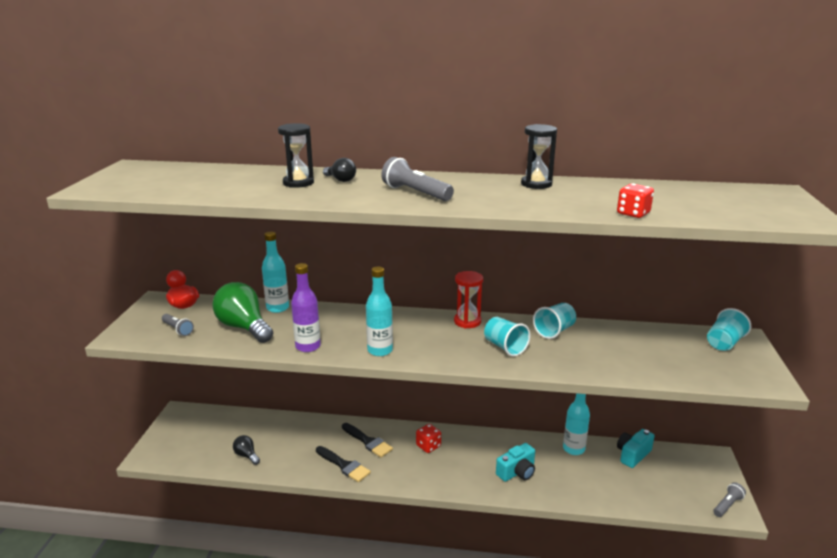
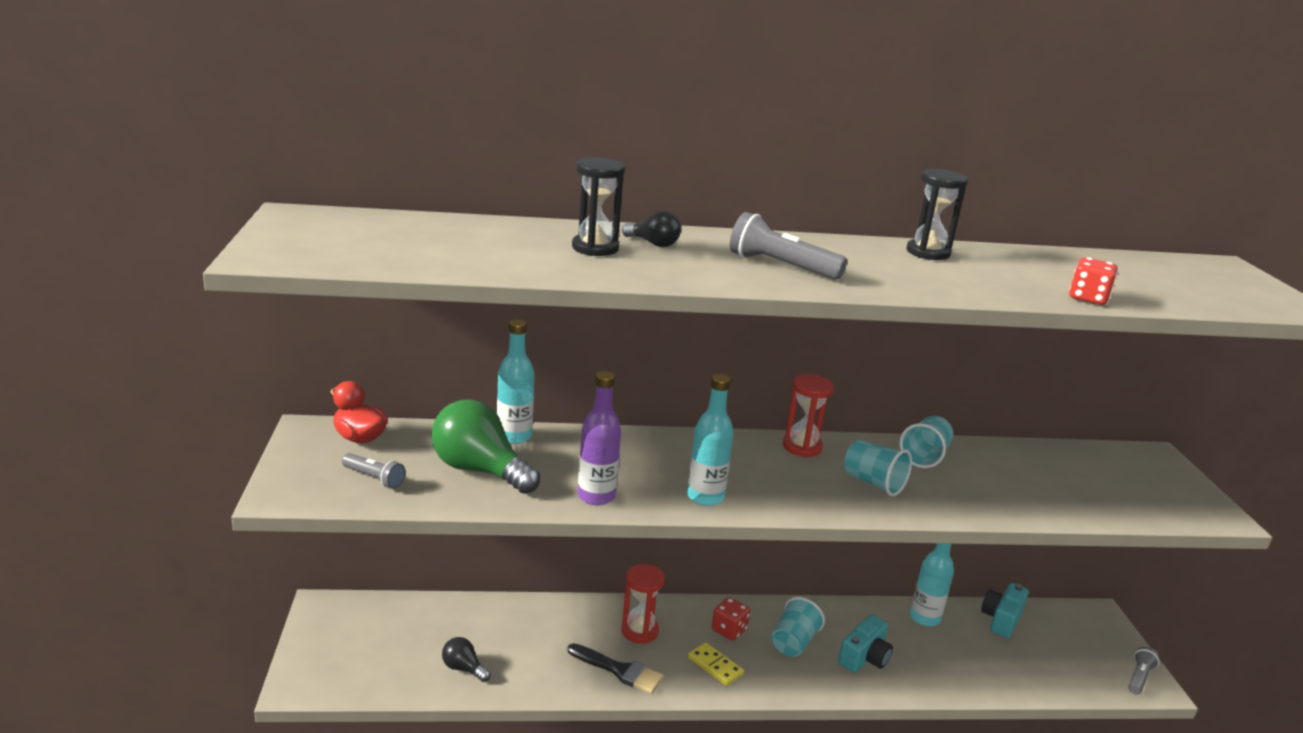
camera: 15 degrees left, 0 degrees up
(368, 442) = (639, 631): black brush -> red hourglass
(409, 468) = (715, 666): none -> yellow domino
(724, 343) = (1138, 464): turquoise cup -> turquoise cup (793, 642)

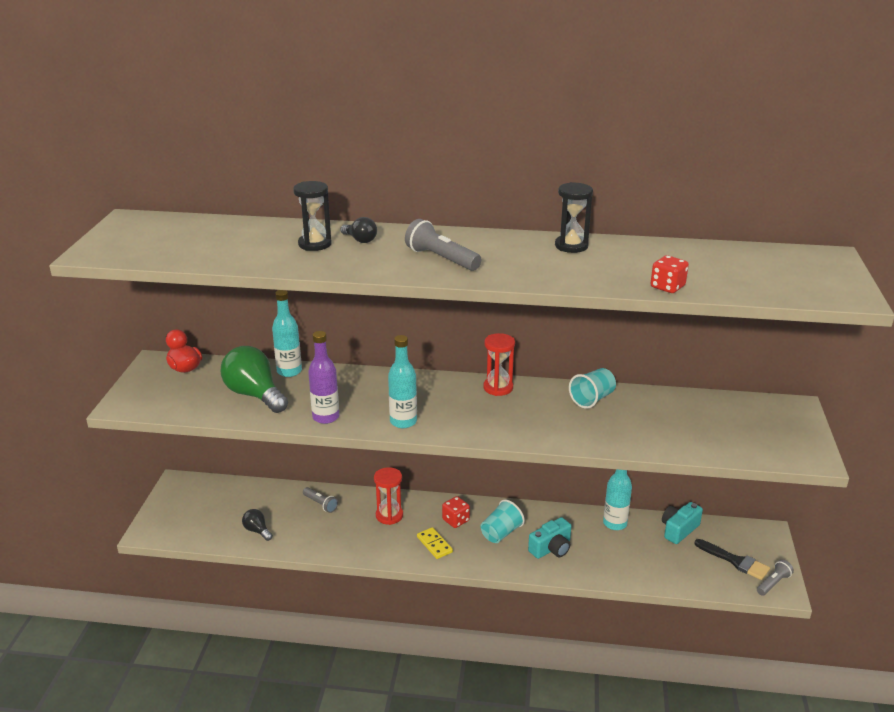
camera: 15 degrees right, 5 degrees up
(374, 478) = (183, 397): grey flashlight -> grey flashlight (320, 504)
(619, 670) = (364, 541): black brush -> black brush (735, 561)
(873, 483) = (537, 418): turquoise cup -> none

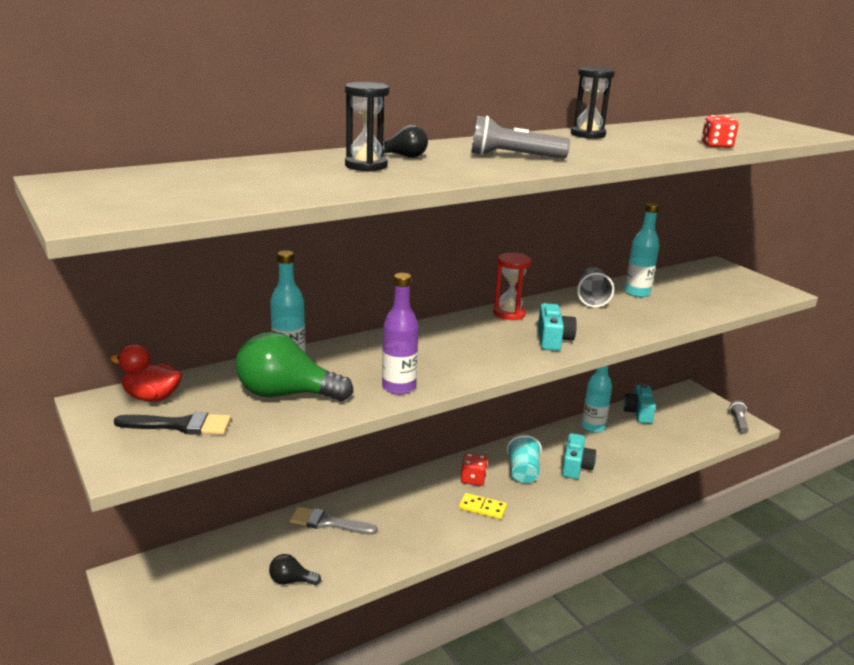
camera: 40 degrees left, 5 degrees down
(320, 504) = (328, 522): grey flashlight -> grey brush
(389, 515) = (409, 502): red hourglass -> none
(403, 422) = (478, 365): turquoise bottle -> turquoise bottle (637, 293)
(495, 422) = (553, 339): none -> turquoise camera
(592, 399) = (591, 299): turquoise cup -> grey cup
(735, 561) = (699, 418): black brush -> black brush (180, 425)

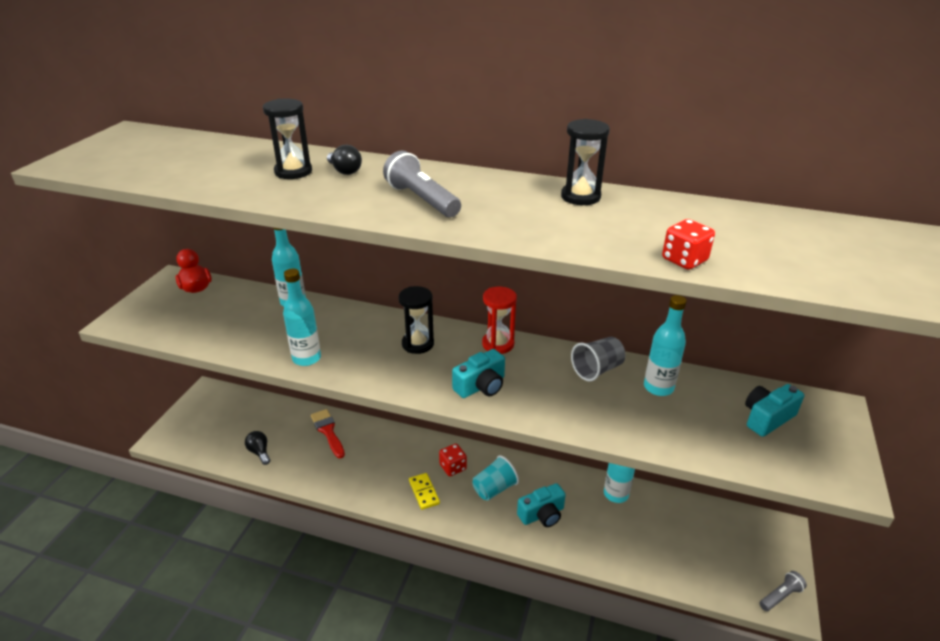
camera: 50 degrees right, 10 degrees up
(180, 425) = (174, 314): black brush -> none
(286, 394) = (248, 324): green light bulb -> none
(328, 522) = (328, 431): grey brush -> red brush
(398, 387) = (306, 358): purple bottle -> turquoise bottle
(458, 338) = (418, 344): none -> black hourglass
(638, 412) = (684, 511): turquoise camera -> turquoise camera (767, 418)

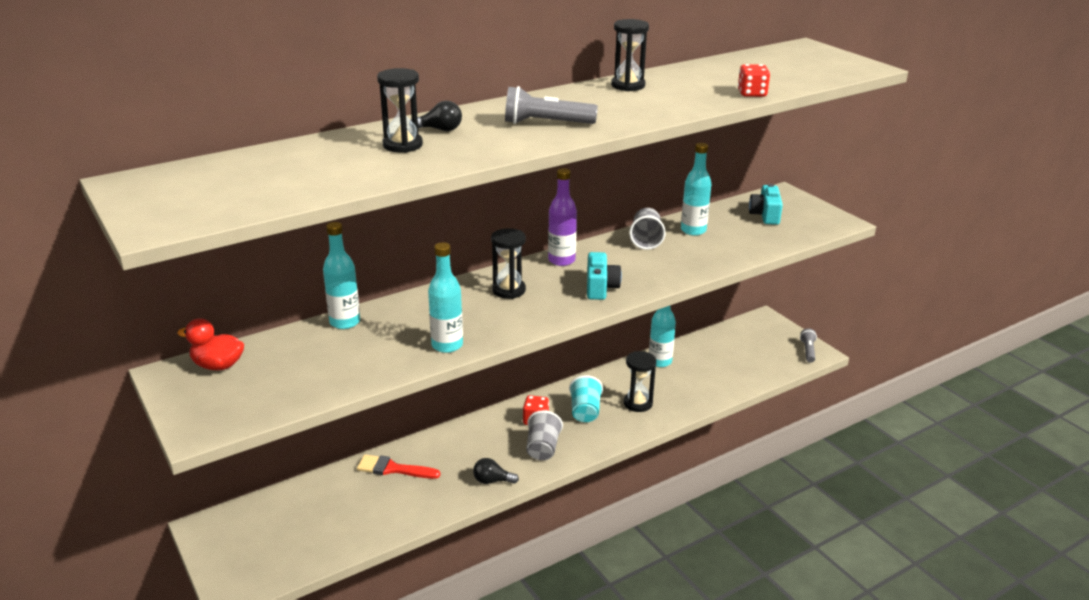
camera: 50 degrees left, 5 degrees down
(259, 452) = (358, 525): black light bulb -> black light bulb (492, 481)
(424, 492) = (542, 448): yellow domino -> grey cup
(498, 344) = (561, 260): red hourglass -> purple bottle
(542, 514) = (638, 403): turquoise camera -> black hourglass

